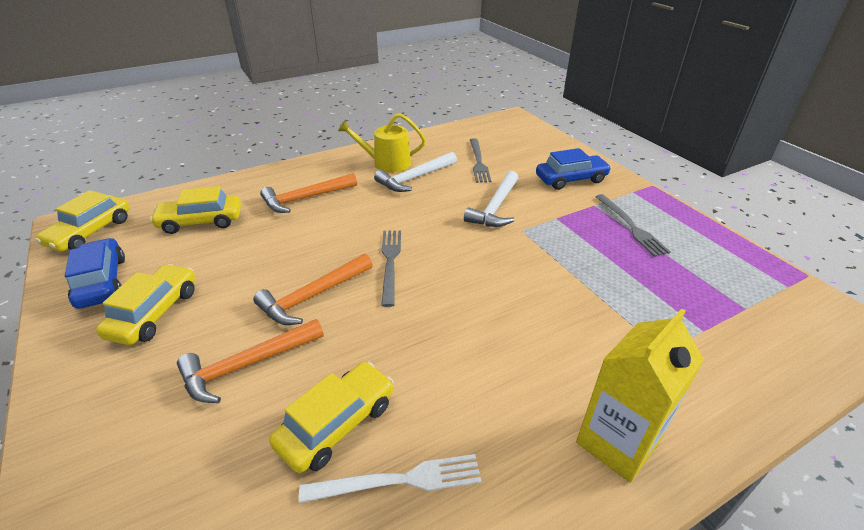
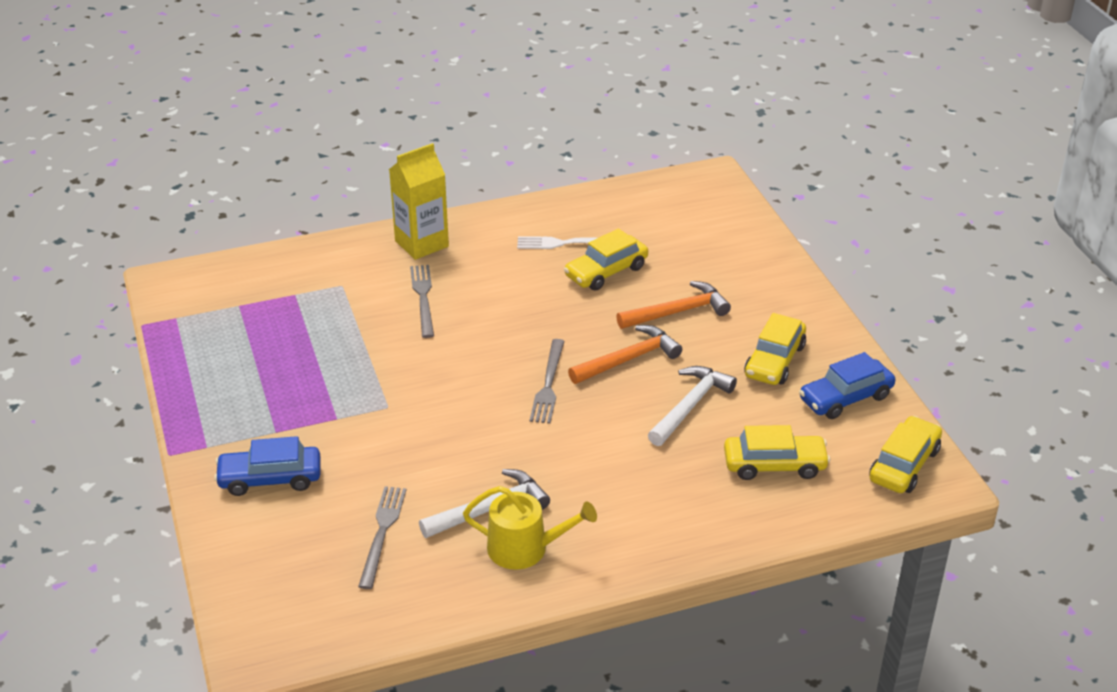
camera: 170 degrees left, 0 degrees up
(102, 282) = (845, 398): blue car -> blue car turned 75 degrees clockwise
(306, 198) = (646, 488): orange hammer -> none
(495, 207) = (401, 442): white hammer -> white hammer (690, 406)
(631, 226) = (259, 396): grey fork -> grey fork (423, 298)

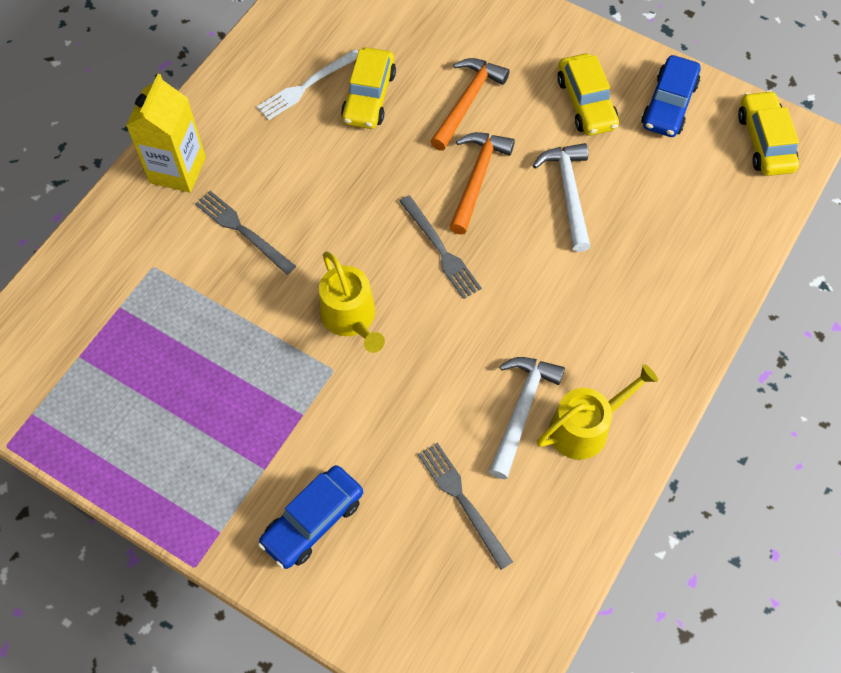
camera: 40 degrees left, 25 degrees up
(436, 386) = (351, 318): none -> yellow watering can
(774, 465) = (681, 207): yellow car -> none

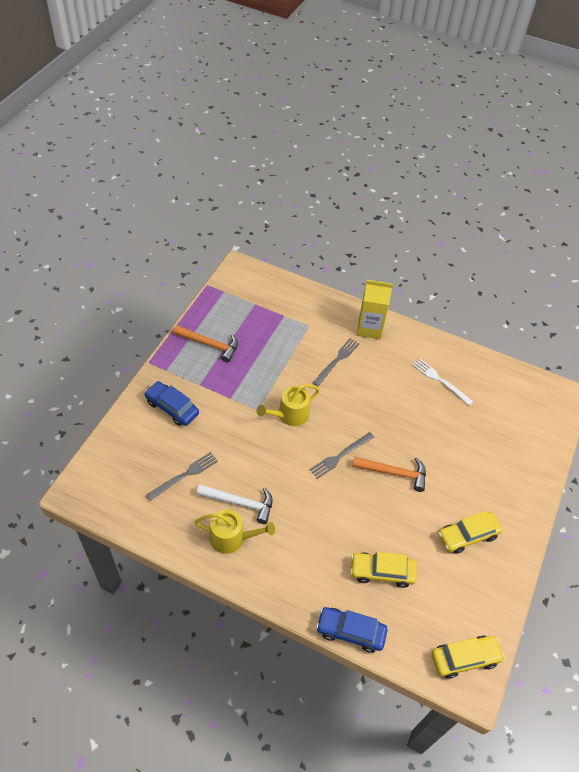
camera: 80 degrees right, 10 degrees down
(369, 96) = (440, 412): yellow car -> yellow car (382, 572)
(467, 102) = (450, 464): orange hammer -> orange hammer (210, 344)
(568, 193) = (394, 525): white hammer -> none
(585, 427) = (231, 538): yellow watering can -> yellow watering can turned 45 degrees counterclockwise
(669, 104) = (480, 590): blue car -> blue car (350, 631)

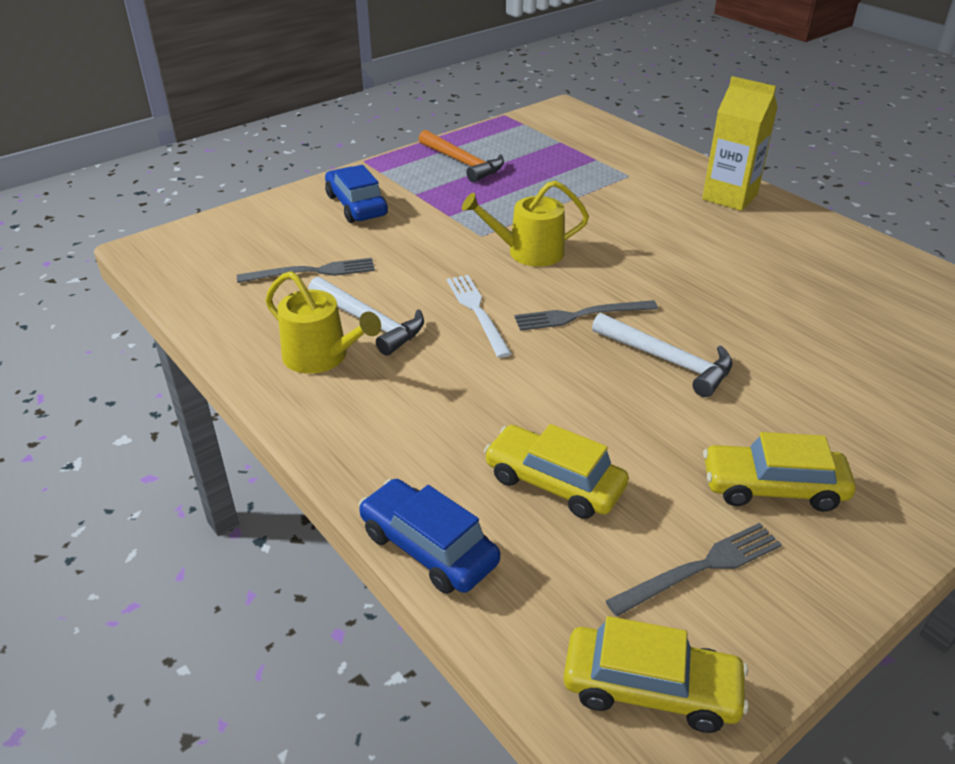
camera: 30 degrees right, 15 degrees down
(337, 360) = (650, 216): grey fork -> grey fork (701, 567)
(394, 473) = (668, 360): orange hammer -> white hammer
(440, 380) = (828, 276): white fork -> white fork (477, 311)

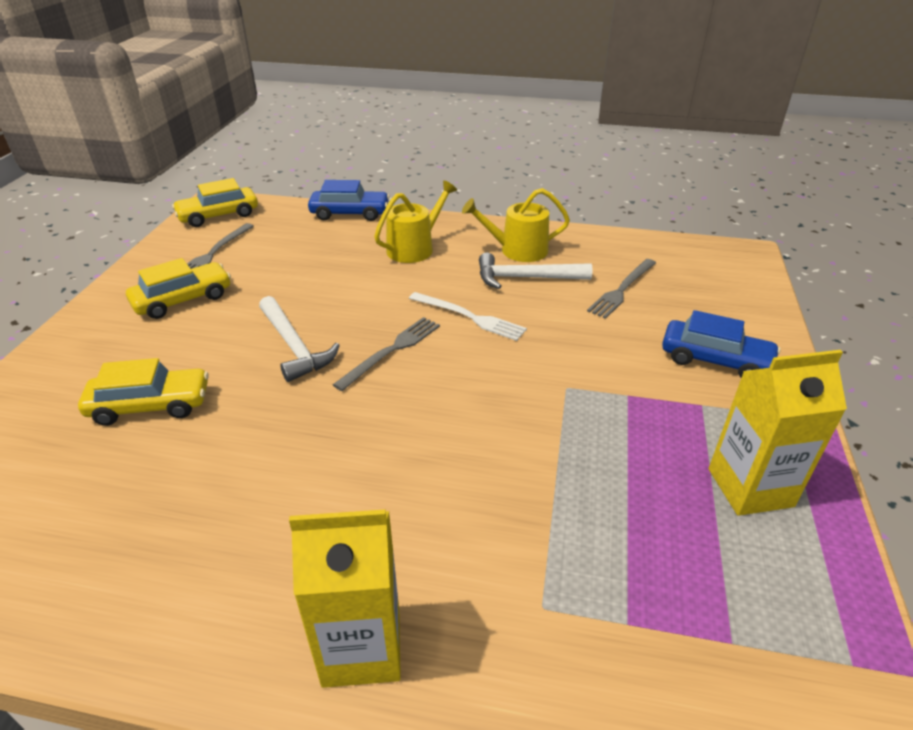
camera: 140 degrees right, 0 degrees up
(463, 163) = (750, 487): orange hammer -> yellow carton
(528, 252) = (502, 390): yellow watering can -> yellow watering can (414, 248)
(554, 482) = (314, 253): yellow car -> yellow car (150, 405)
(668, 360) = (294, 346): white hammer -> white hammer turned 120 degrees counterclockwise

